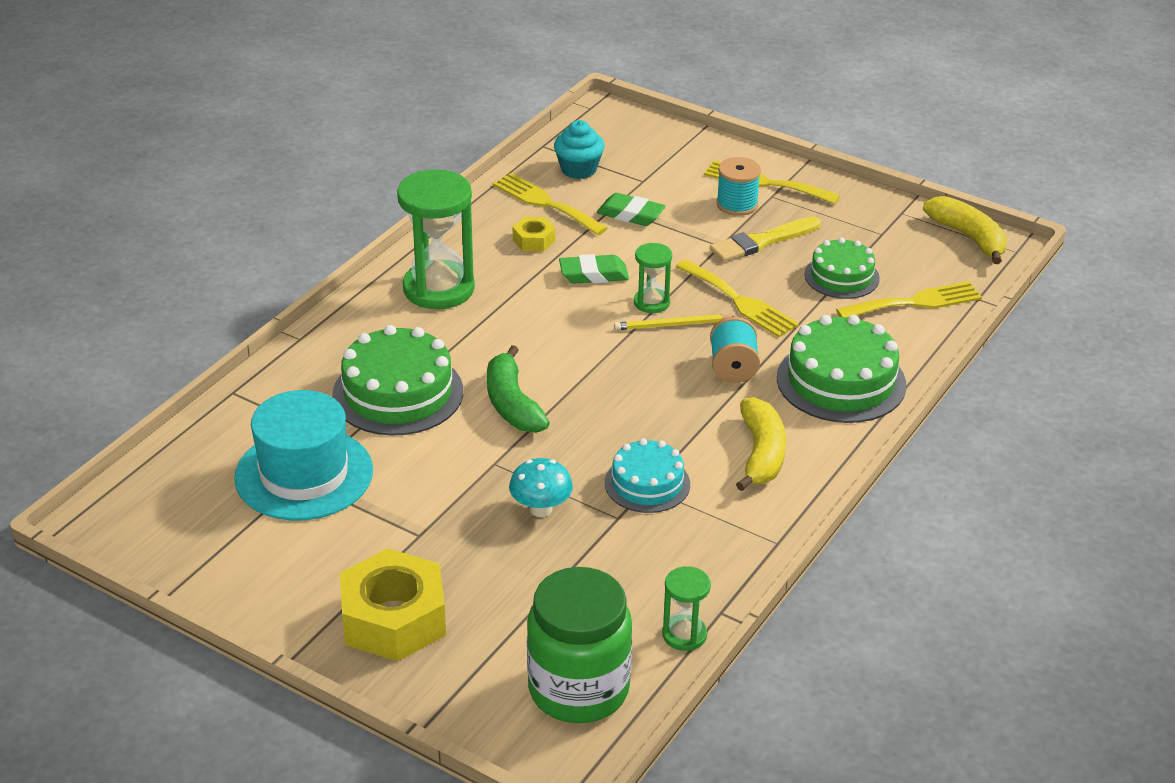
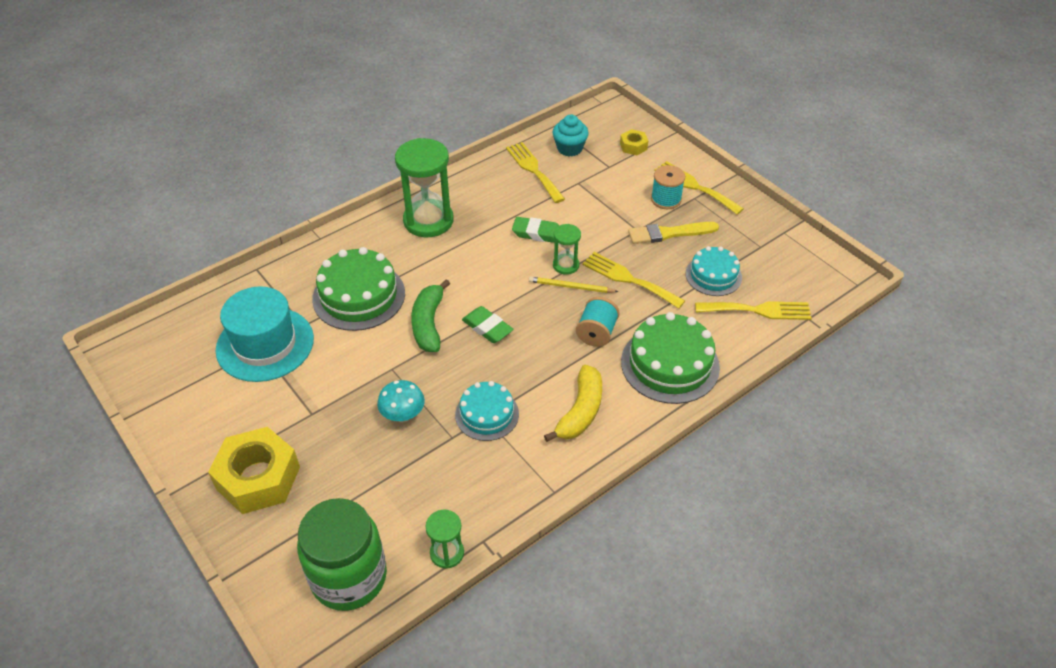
camera: 20 degrees right, 10 degrees up
(533, 240) = (510, 197): yellow nut -> yellow nut (633, 146)
(630, 214) = (587, 191): green eraser -> green eraser (487, 328)
(739, 301) = (628, 279): yellow fork -> yellow fork turned 150 degrees clockwise
(841, 276) = (713, 275): green cake -> turquoise cake
(969, 237) = (826, 264): yellow banana -> none

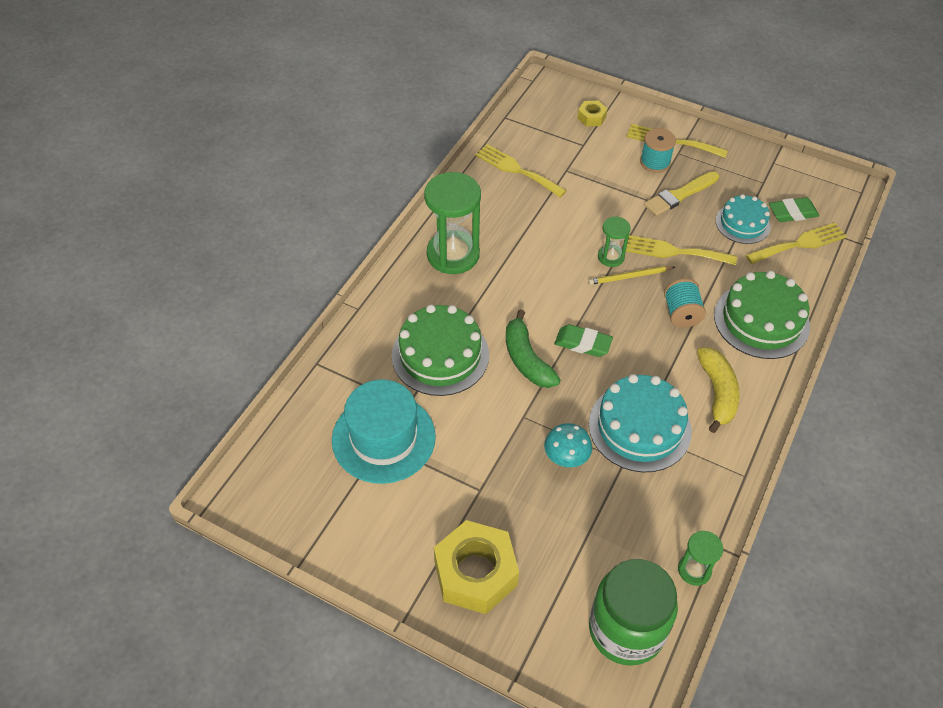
camera: 25 degrees left, 5 degrees up
(487, 414) = (639, 427): turquoise cake -> turquoise cake, size x1.61
(537, 233) = (564, 234): green eraser -> green eraser (792, 213)
(569, 148) = (535, 137): turquoise cupcake -> none

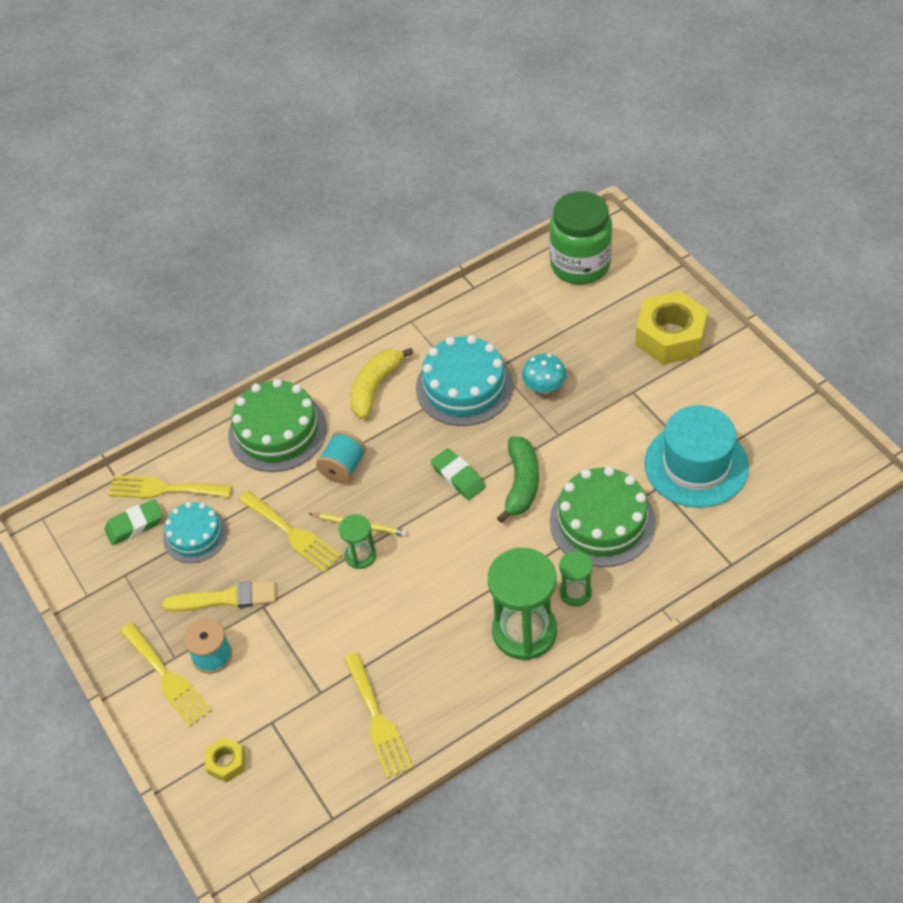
camera: 145 degrees left, 0 degrees up
(694, 570) = (503, 279): green hourglass -> green hourglass (575, 592)
(792, 213) = (135, 525): green eraser -> green eraser turned 45 degrees counterclockwise

